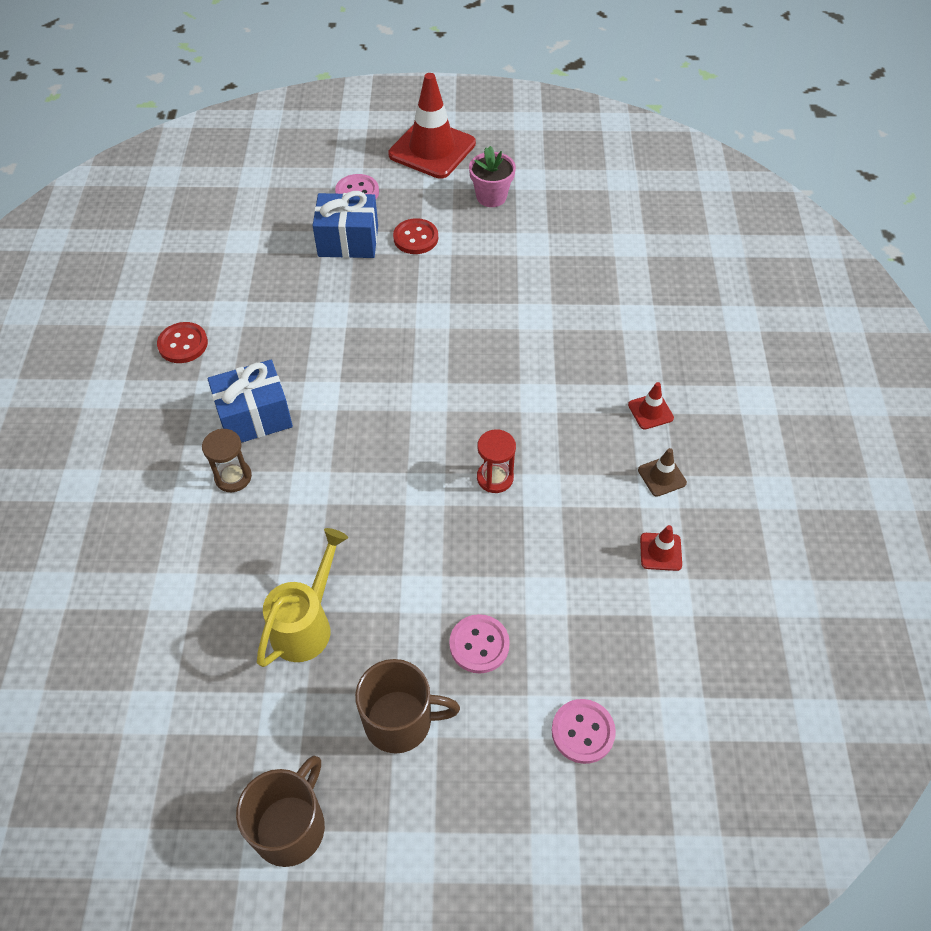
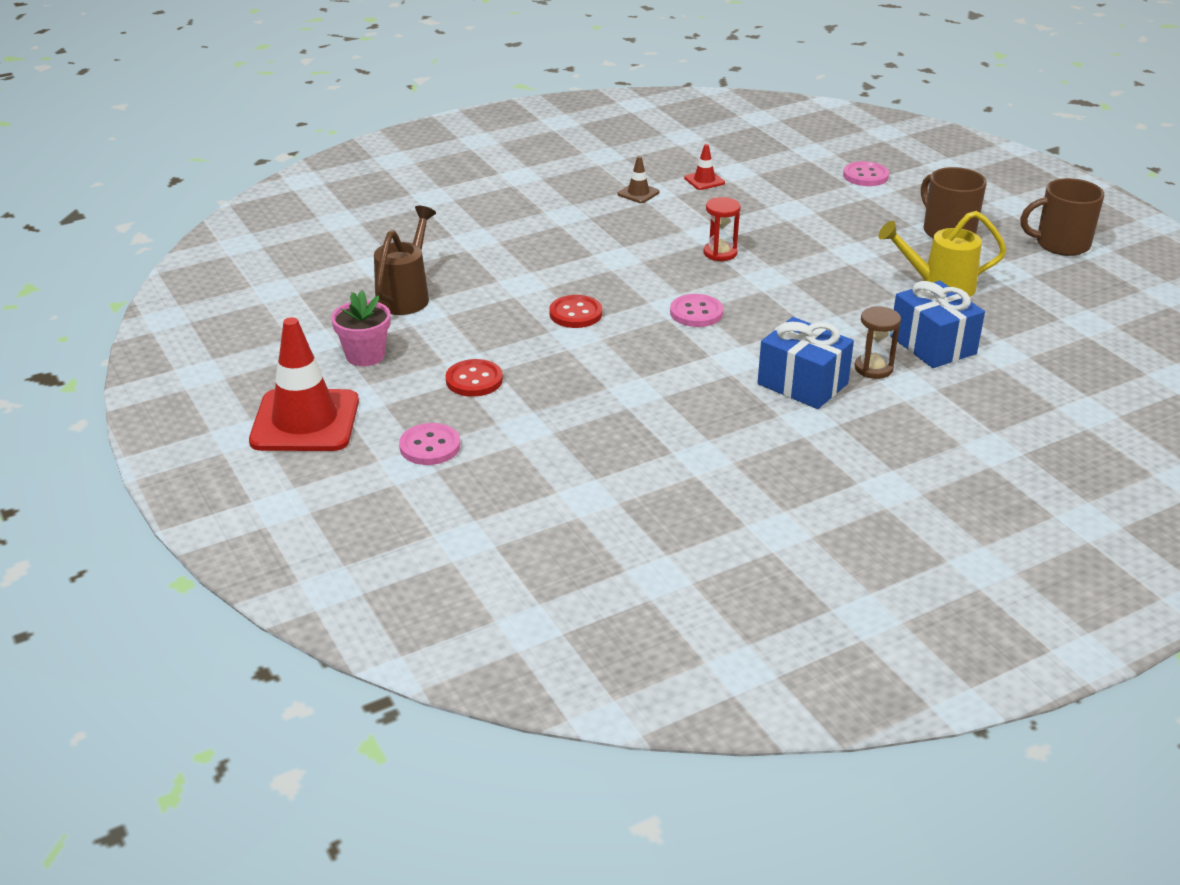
camera: 120 degrees left, 20 degrees down
(183, 344) = (774, 466): red button -> red button (575, 314)
(348, 241) = (519, 421): blue gift -> blue gift (933, 345)
(479, 645) = (859, 221): pink button -> pink button (696, 313)
(563, 243) = (406, 296): none -> brown watering can
(650, 411) = (579, 210): red traffic cone -> none

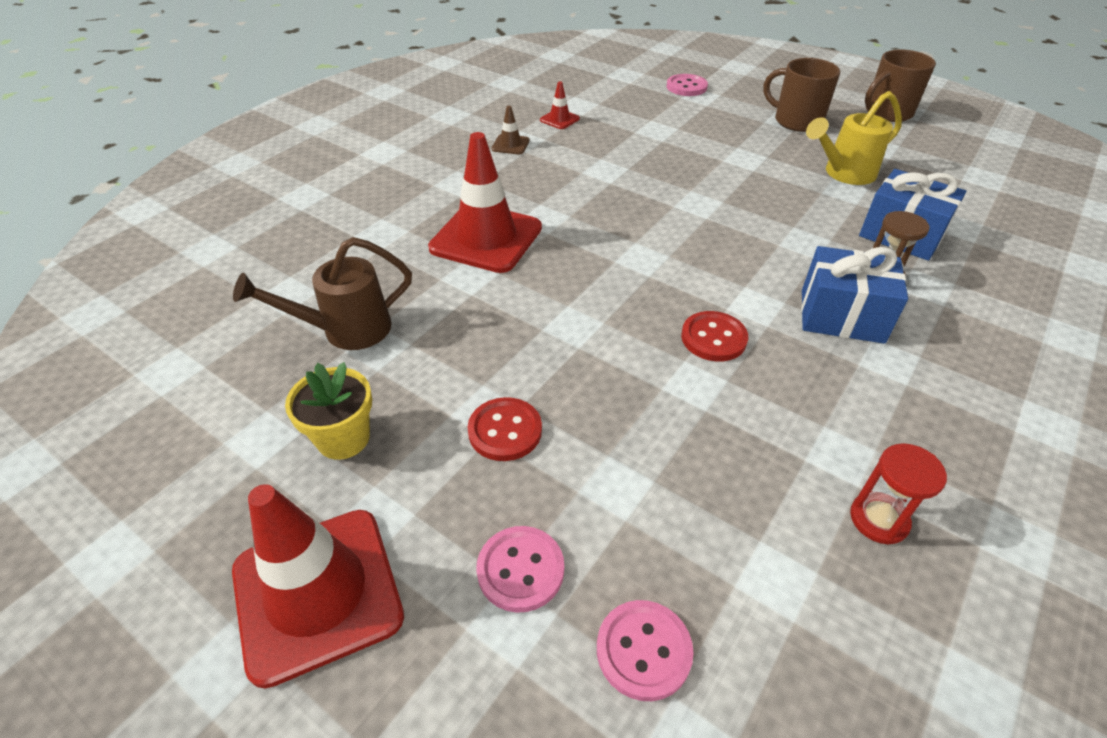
camera: 25 degrees left, 10 degrees up
(365, 355) = (343, 438): pink flower pot -> yellow flower pot
(406, 296) = (346, 330): brown watering can -> brown watering can turned 105 degrees counterclockwise
(556, 261) = (486, 238): none -> red traffic cone
(575, 314) = (553, 297): red button -> red button (713, 338)
(696, 313) = (670, 260): pink button -> pink button (643, 650)
(720, 253) = (635, 188): red hourglass -> red hourglass (878, 519)

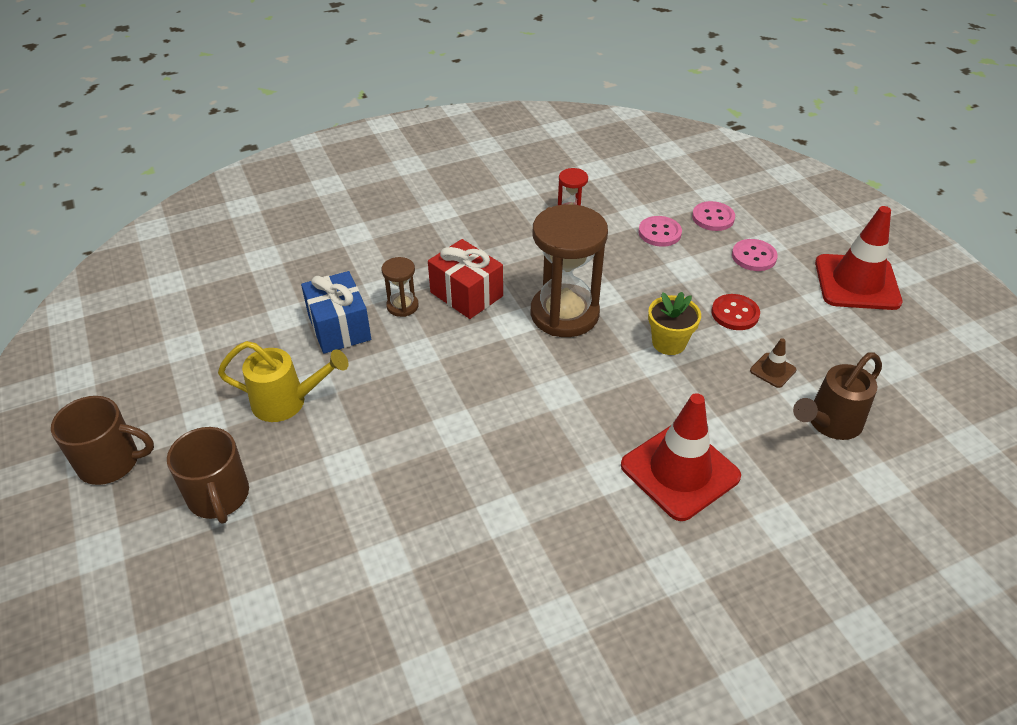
camera: 150 degrees left, 0 degrees up
(343, 438) = (838, 346): yellow flower pot -> yellow flower pot (669, 343)
(346, 330) = (829, 423): brown watering can -> brown watering can turned 135 degrees clockwise
(510, 145) = (579, 617): brown traffic cone -> brown traffic cone (772, 370)
(559, 119) = (481, 647): red traffic cone -> none
(686, 87) = (248, 642): pink button -> pink button (659, 233)
(713, 338) = (564, 314): red button -> brown hourglass
(841, 316) = (466, 294): blue gift -> red gift

